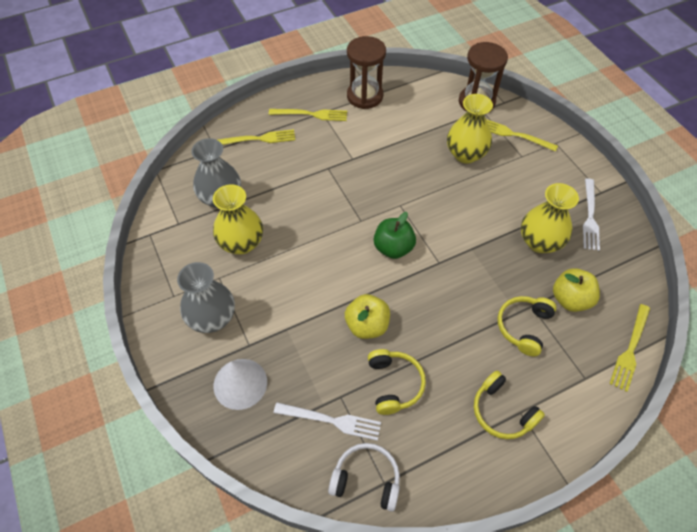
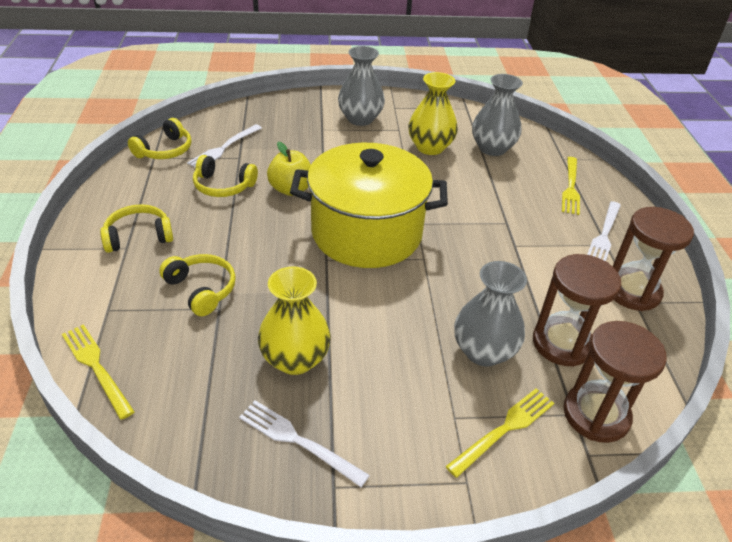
camera: 110 degrees right, 15 degrees down
(240, 383) = (292, 118): white cone -> none
(311, 114) = (604, 235): yellow fork -> white fork
(366, 479) = (165, 150): white headphones -> yellow headphones
(393, 248) = (366, 233): green apple -> yellow pot
(434, 121) = (562, 343): none -> brown hourglass
(465, 154) = (483, 351): yellow vase -> grey vase
(570, 299) = (199, 346): yellow apple -> none

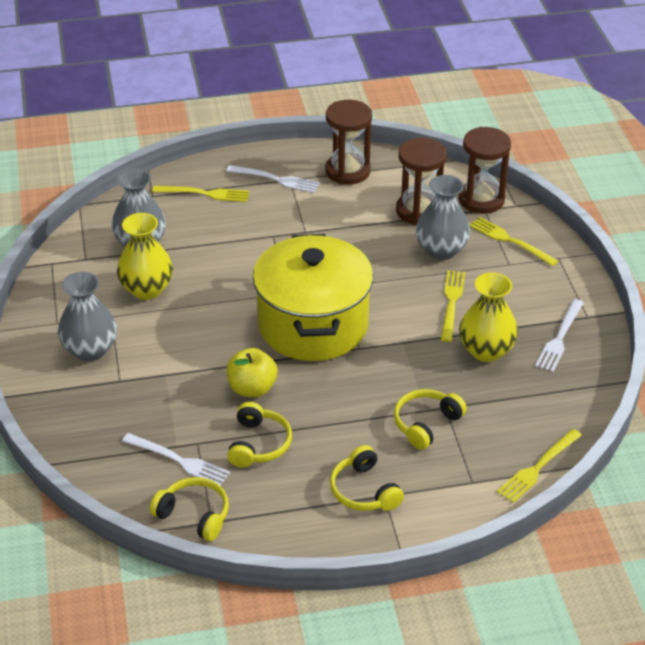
camera: 95 degrees left, 0 degrees up
(384, 343) = (451, 303): none -> yellow fork

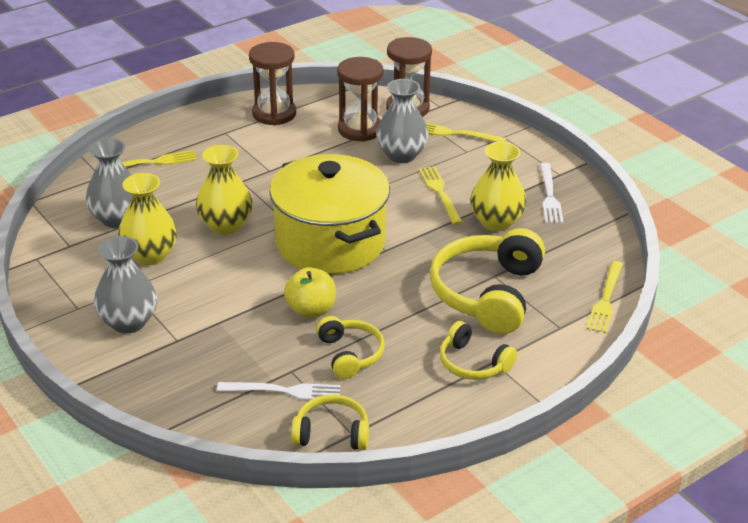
camera: 25 degrees left, 5 degrees down
(230, 278) = (225, 225): none -> yellow vase
(276, 179) = (212, 135): white fork -> none
(426, 424) = (487, 293): yellow headphones -> yellow headphones, size x1.83

